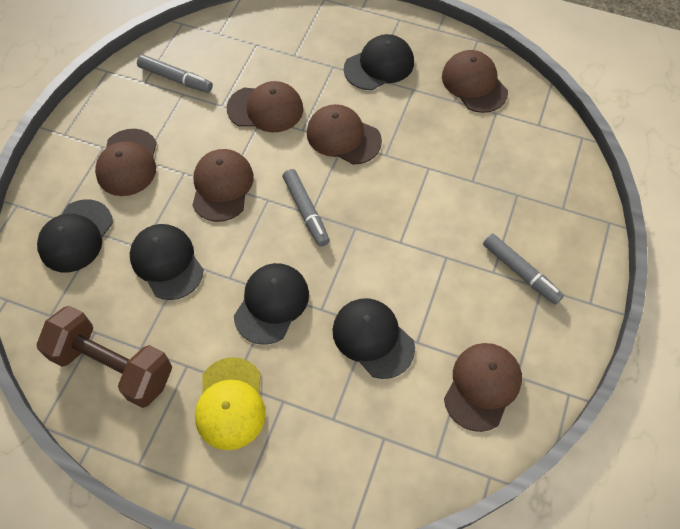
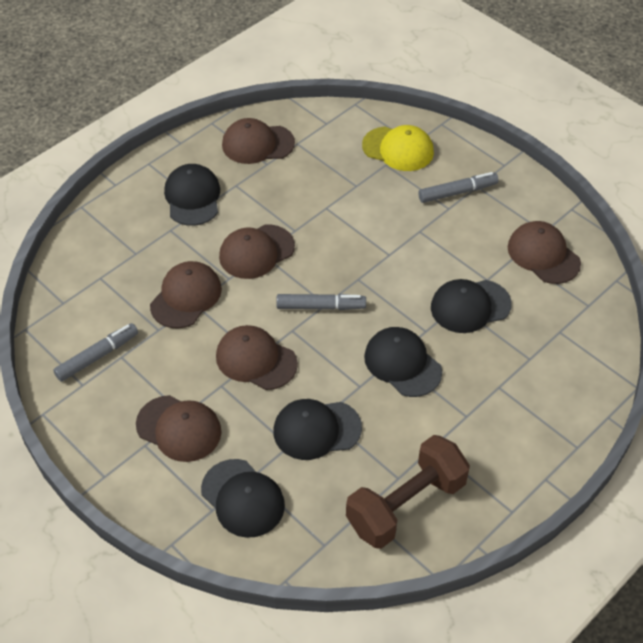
camera: 65 degrees left, 10 degrees down
(230, 403) = (484, 425): yellow cap -> yellow cap (398, 149)

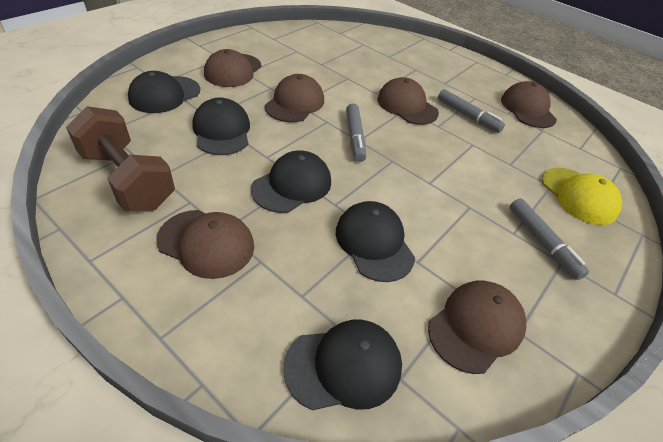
camera: 80 degrees right, 5 degrees down
(97, 356) = (296, 43): grey marker -> grey marker (467, 116)
(186, 297) = (353, 74): brown cap -> brown cap (206, 243)
(192, 197) = (452, 78): black cap -> black cap (343, 366)
(398, 149) = (578, 196): yellow cap -> yellow cap turned 45 degrees counterclockwise

